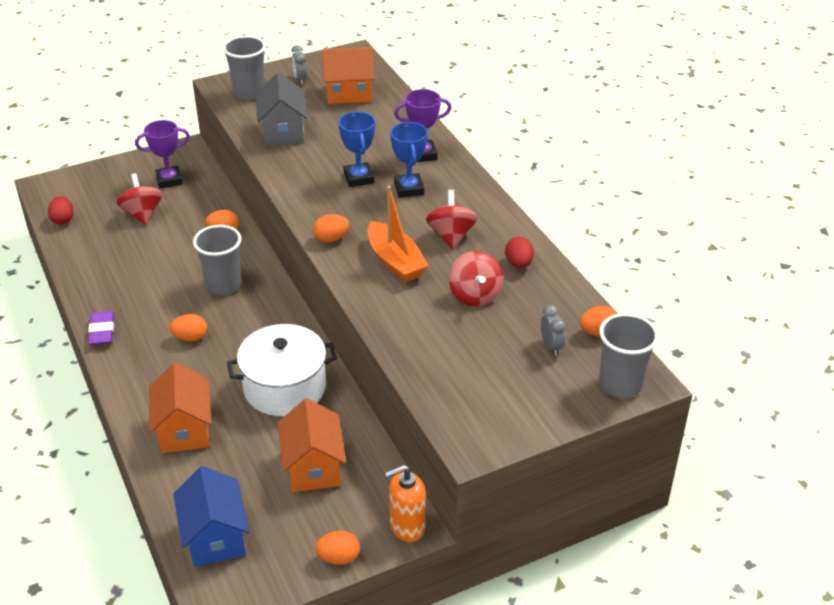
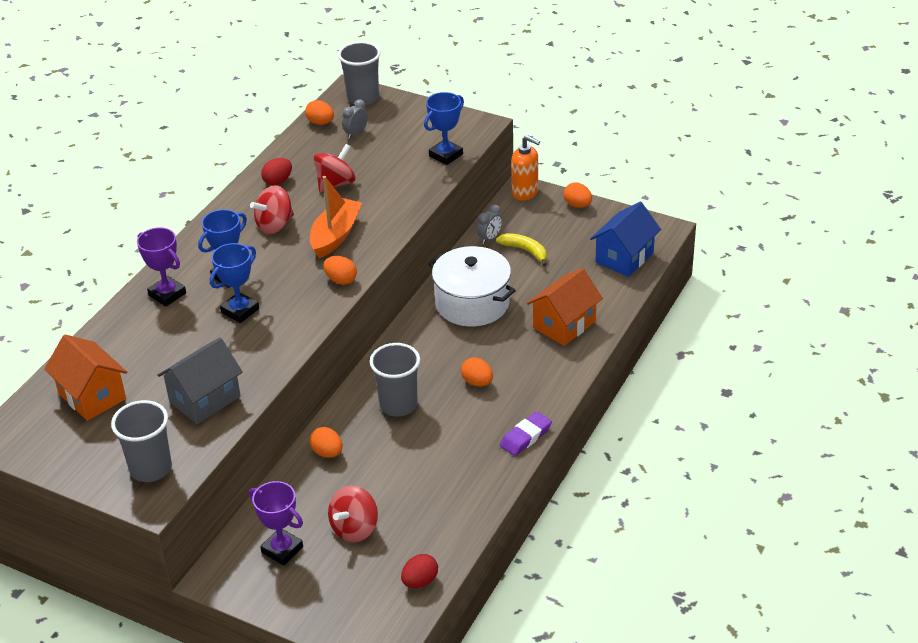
camera: 125 degrees left, 0 degrees up
(300, 79) = (91, 447): grey clock -> grey clock (489, 238)
(313, 467) = (525, 251): orange house -> yellow banana
(442, 390) = (446, 155): none -> blue trophy

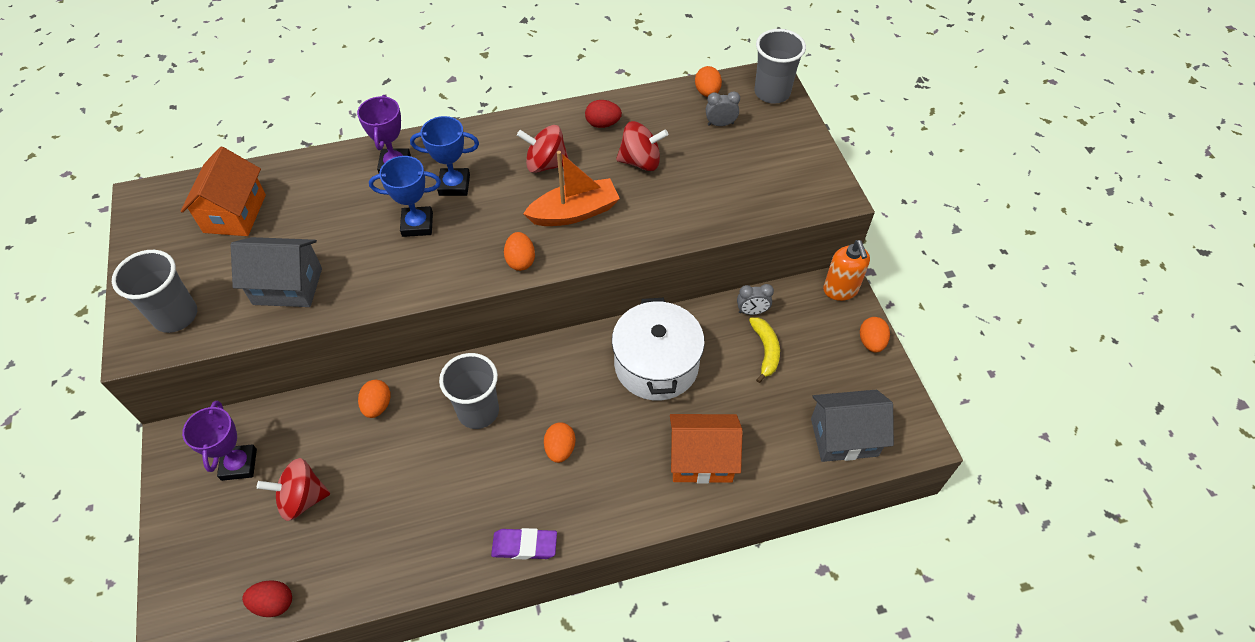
camera: 45 degrees right, 15 degrees up
(446, 155) = (765, 204): blue trophy -> none
(624, 257) = (844, 437): blue house -> grey house

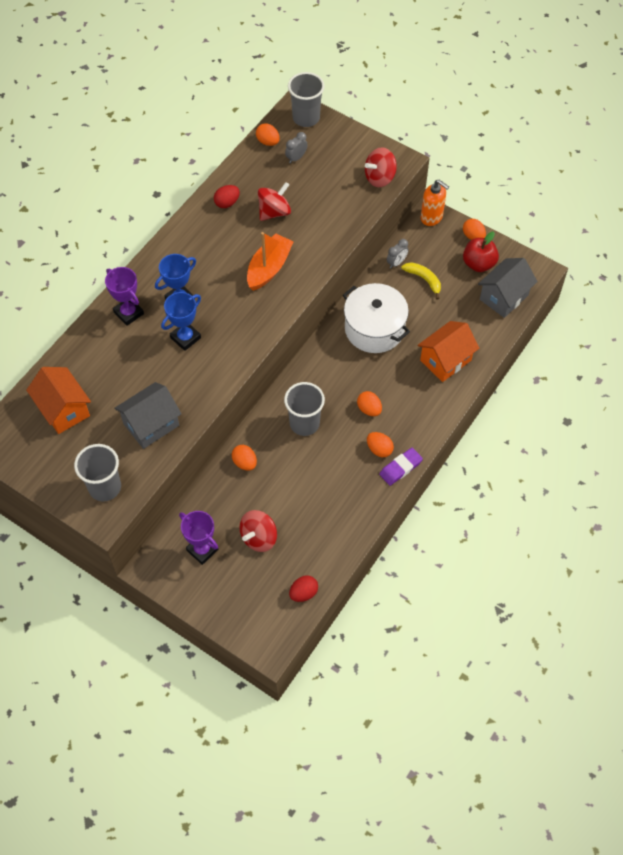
camera: 40 degrees left, 5 degrees up
(520, 260) = (269, 316): orange egg -> orange egg (379, 449)
(546, 164) = (220, 250): red spinning top -> red spinning top (380, 178)
(849, 377) = (478, 264): none -> red apple

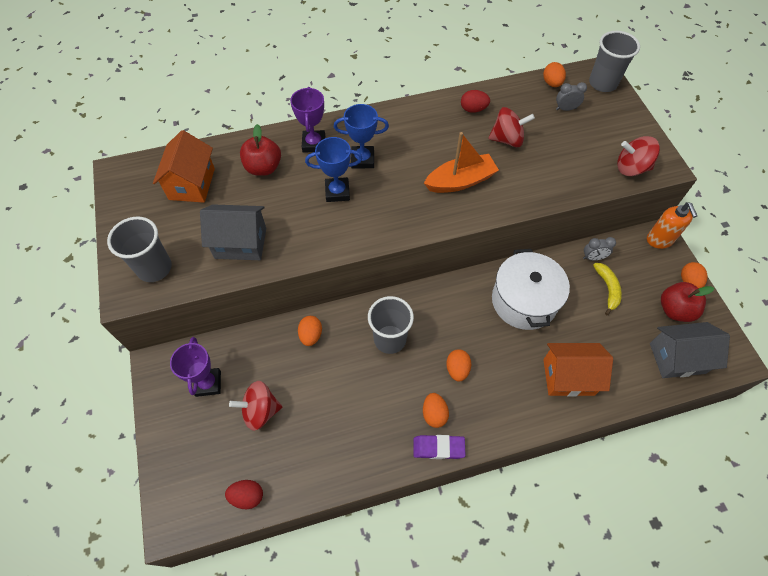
camera: 40 degrees right, 0 degrees up
(108, 358) = (263, 168): none -> red apple

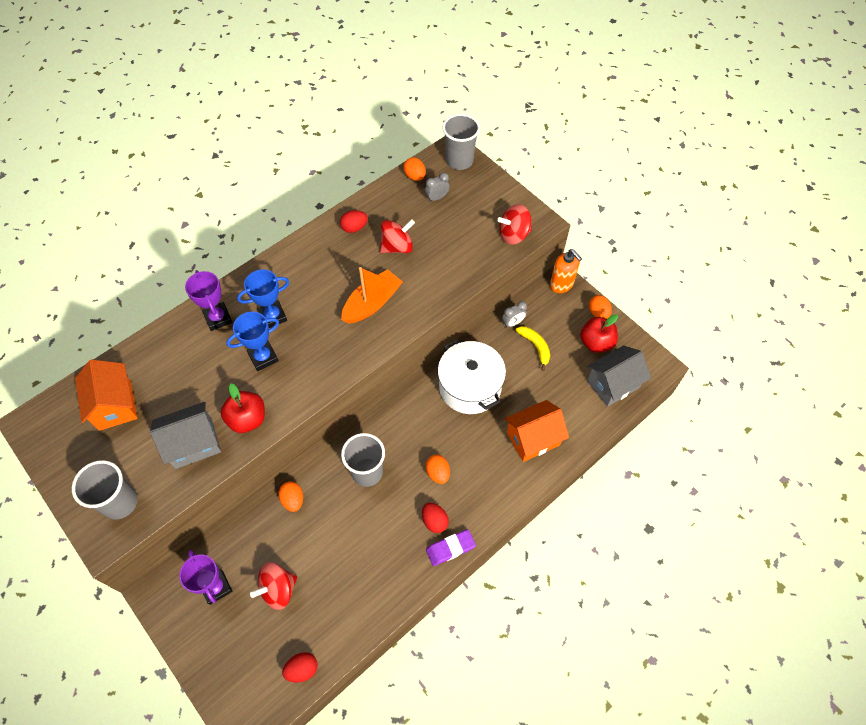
camera: 25 degrees left, 0 degrees up
(263, 168) = (179, 361): red apple -> red apple (247, 419)
(434, 414) = (434, 521): orange egg -> red egg

